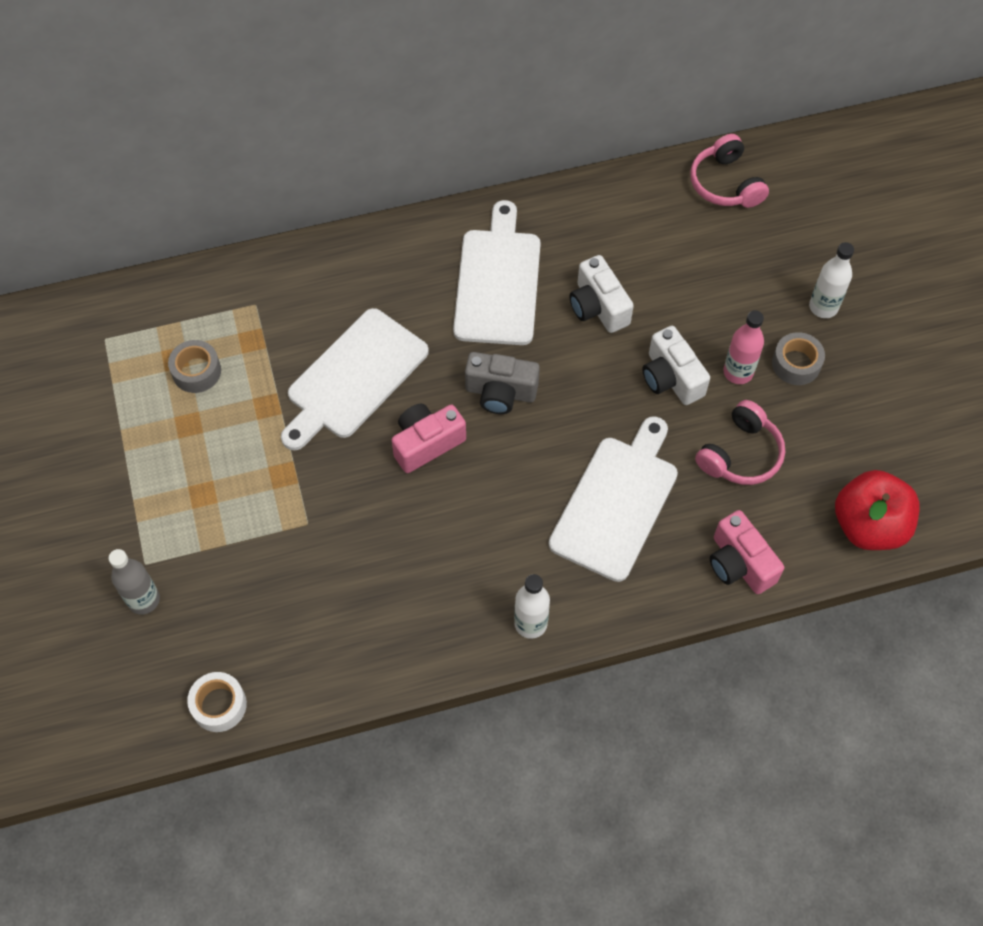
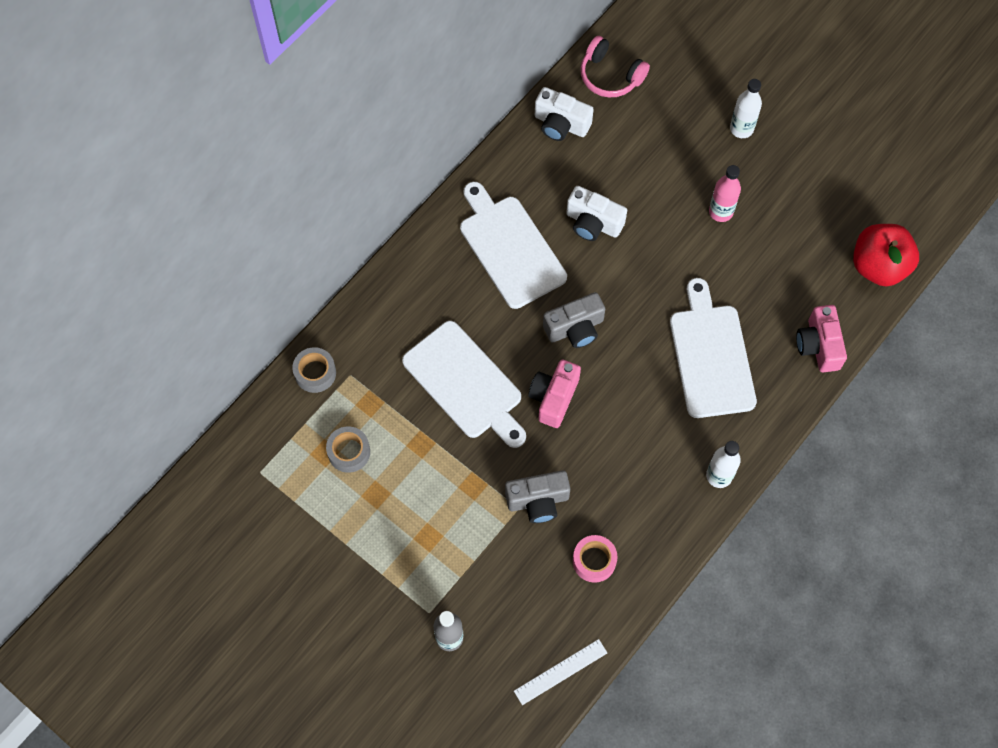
camera: 35 degrees left, 5 degrees up
(219, 705) = (560, 671): white tape -> white ruler
(332, 529) = (538, 501): none -> grey camera
(339, 622) = (594, 561): none -> pink tape
(353, 378) = (465, 384): white cutting board -> white cutting board turned 45 degrees counterclockwise
(671, 378) = (680, 244): white camera -> white camera (561, 124)
(739, 563) = (818, 345): pink camera -> pink camera turned 60 degrees clockwise
(740, 454) = (764, 269): pink headphones -> none
(796, 364) = (753, 181): grey tape -> grey tape (315, 373)

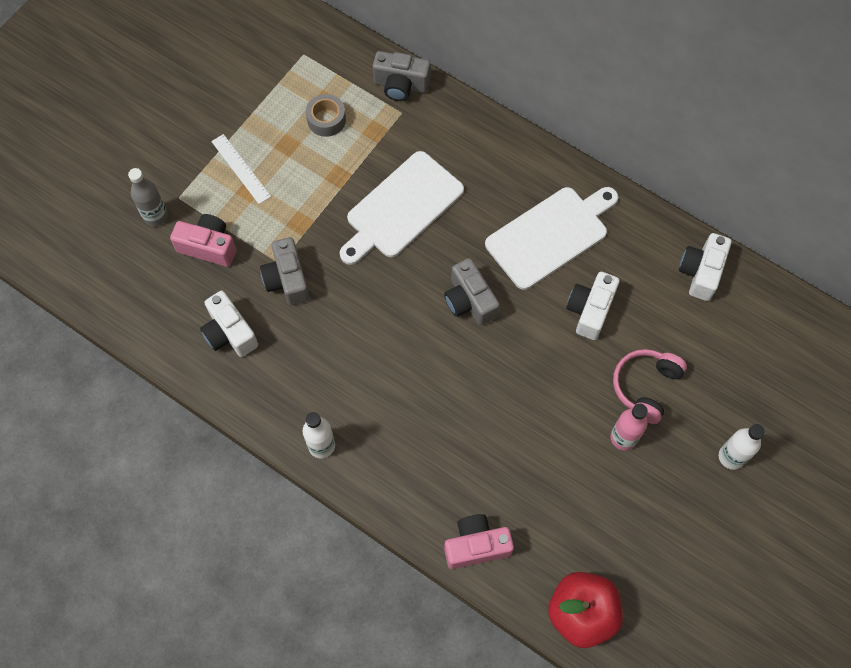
camera: 85 degrees right, 0 degrees up
(315, 373) = (401, 85): grey tape -> grey camera
(554, 398) = (393, 286): pink camera -> pink camera (208, 247)
(560, 671) = (124, 310): white ruler -> white ruler (241, 168)
(594, 561) = (230, 333): pink tape -> white camera
(610, 76) = (770, 317): pink headphones -> pink headphones (645, 386)
(711, 356) = (453, 433): white cutting board -> none

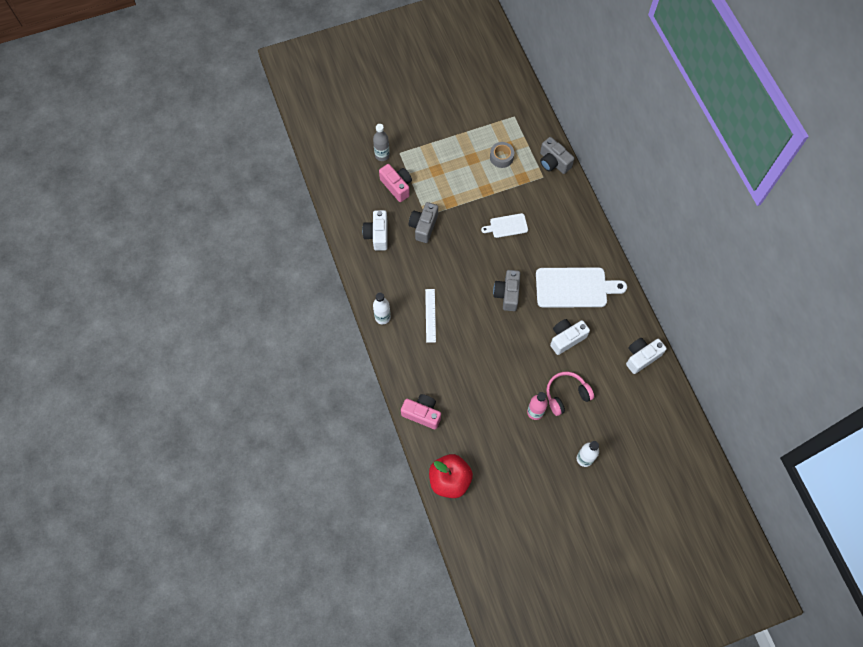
camera: 35 degrees right, 0 degrees up
(241, 168) = (440, 156): white ruler -> white ruler (430, 315)
(401, 208) = (507, 226): white cutting board -> white cutting board, size x0.52

